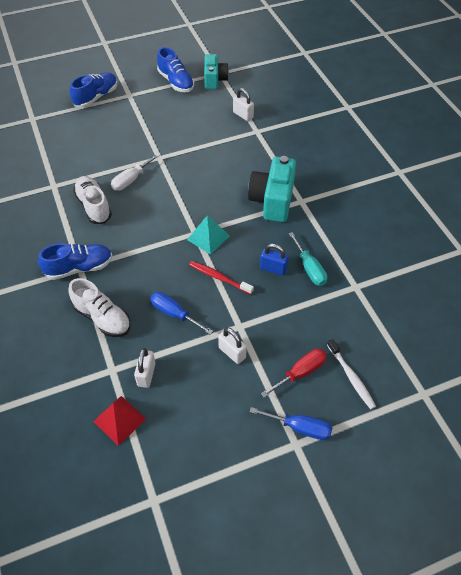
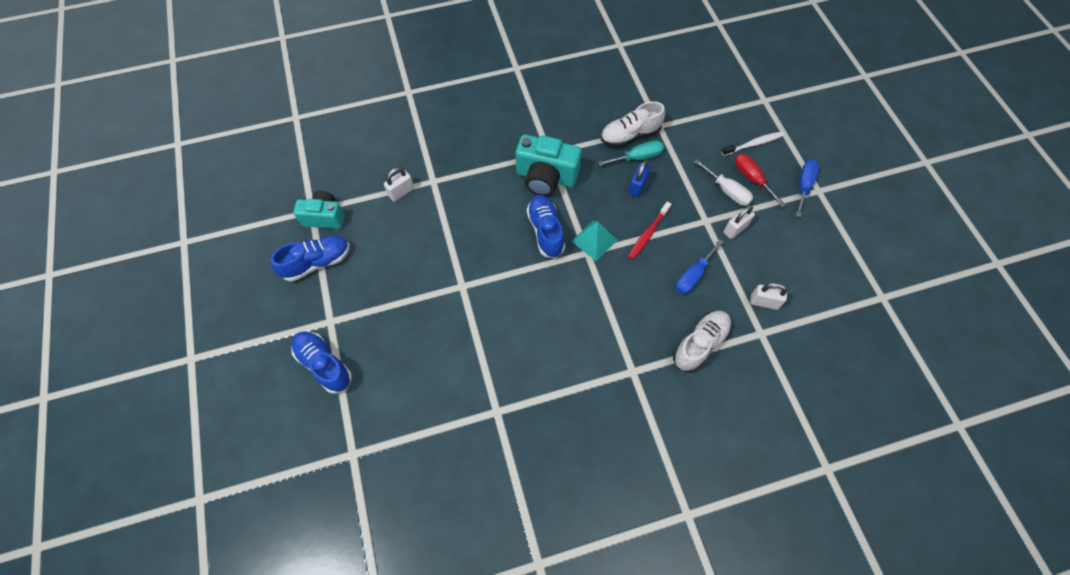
camera: 85 degrees left, 10 degrees up
(79, 268) = (633, 371): blue shoe -> blue shoe (545, 231)
(94, 206) = (537, 359): white shoe -> white shoe (630, 135)
(119, 420) = (813, 325): red pyramid -> none
(131, 180) = (497, 317): white screwdriver -> white screwdriver (727, 191)

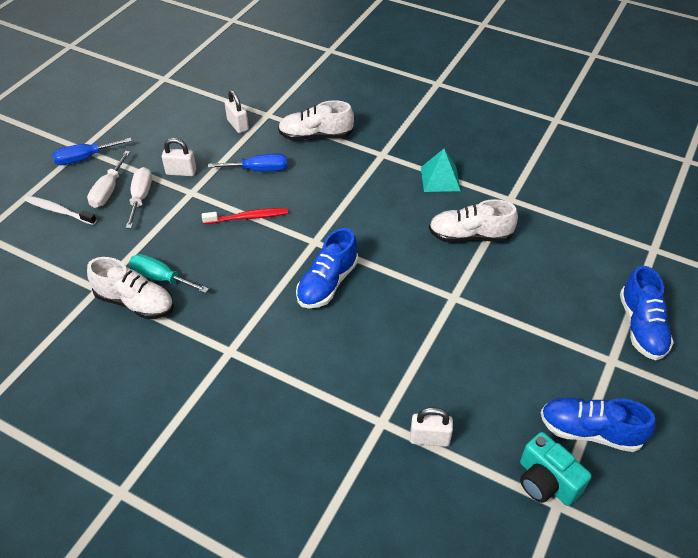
camera: 135 degrees left, 15 degrees down
(495, 346) = (470, 236): none -> white shoe
(546, 177) = (265, 329): turquoise camera -> none
(594, 240) = (296, 245): turquoise pyramid -> turquoise pyramid (440, 179)
(637, 186) = (200, 255): blue padlock -> none
(752, 179) = (108, 190): red screwdriver -> white screwdriver

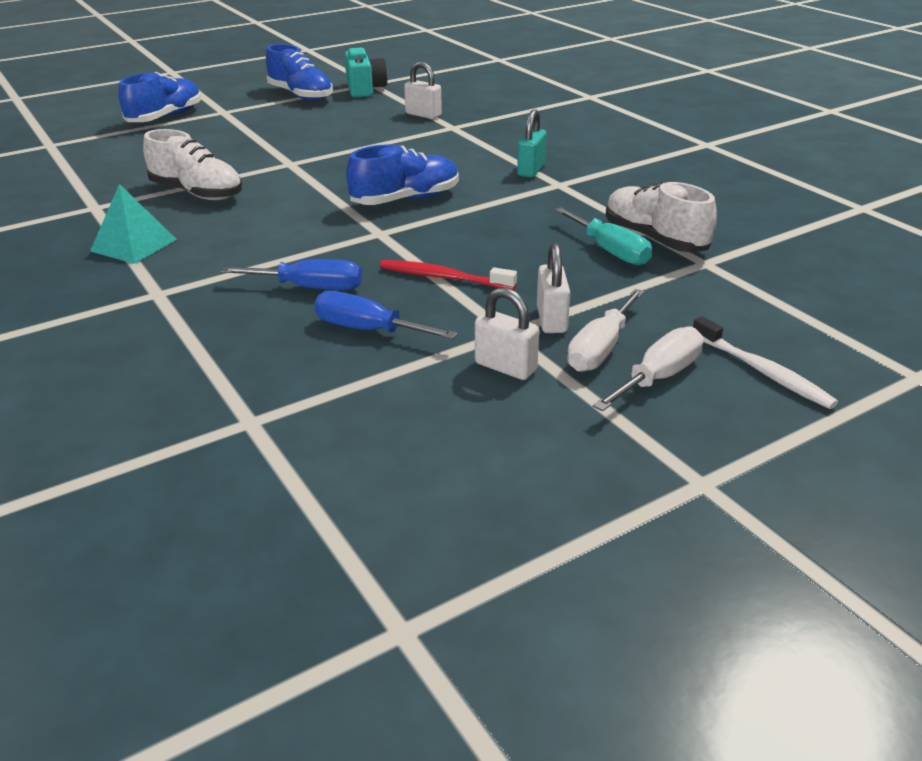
camera: 150 degrees left, 15 degrees down
(84, 158) = (698, 456): blue screwdriver -> blue screwdriver (310, 288)
(238, 125) = (330, 419): white padlock -> white padlock (551, 320)
(262, 365) = (531, 170): none -> turquoise padlock
(315, 136) = (215, 351): white shoe -> none

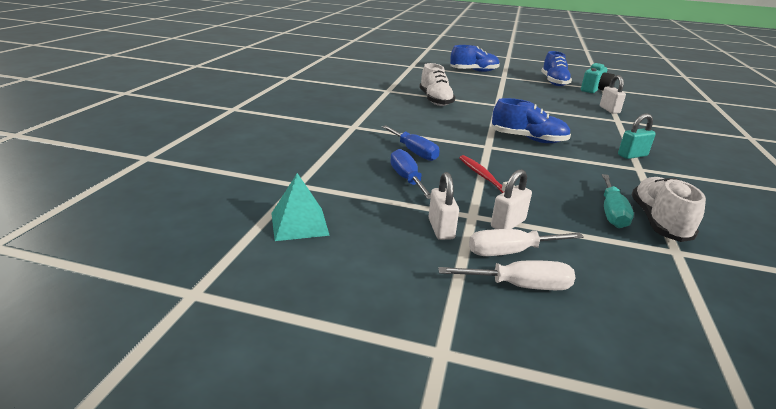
camera: 45 degrees right, 5 degrees down
(134, 245) = (377, 108): turquoise pyramid -> turquoise pyramid (299, 224)
(763, 371) = (604, 330): white toothbrush -> none

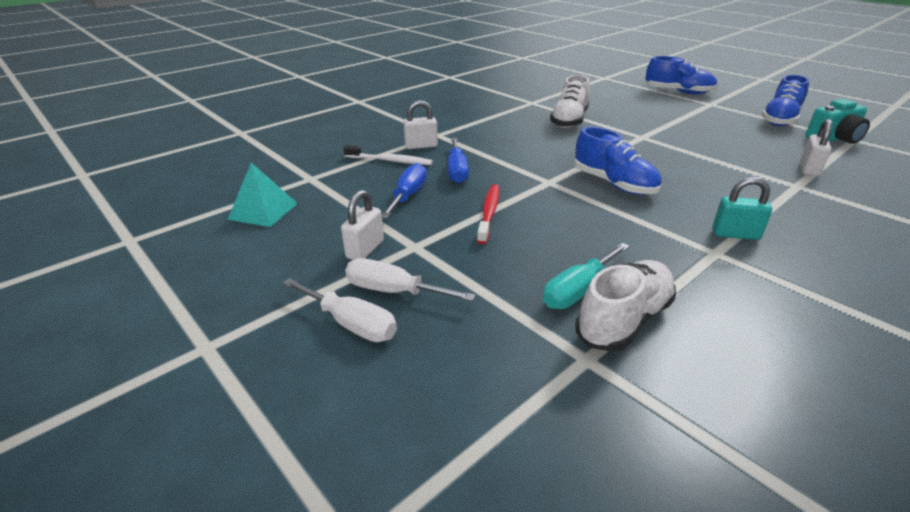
camera: 35 degrees right, 5 degrees up
(347, 155) = (390, 161): none -> white toothbrush
(508, 224) = (436, 265): white padlock -> white padlock (421, 146)

